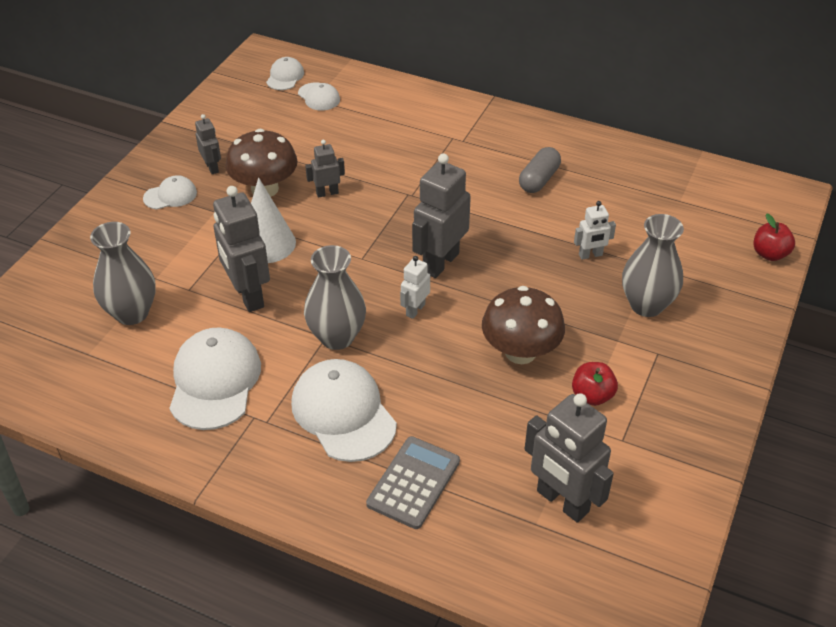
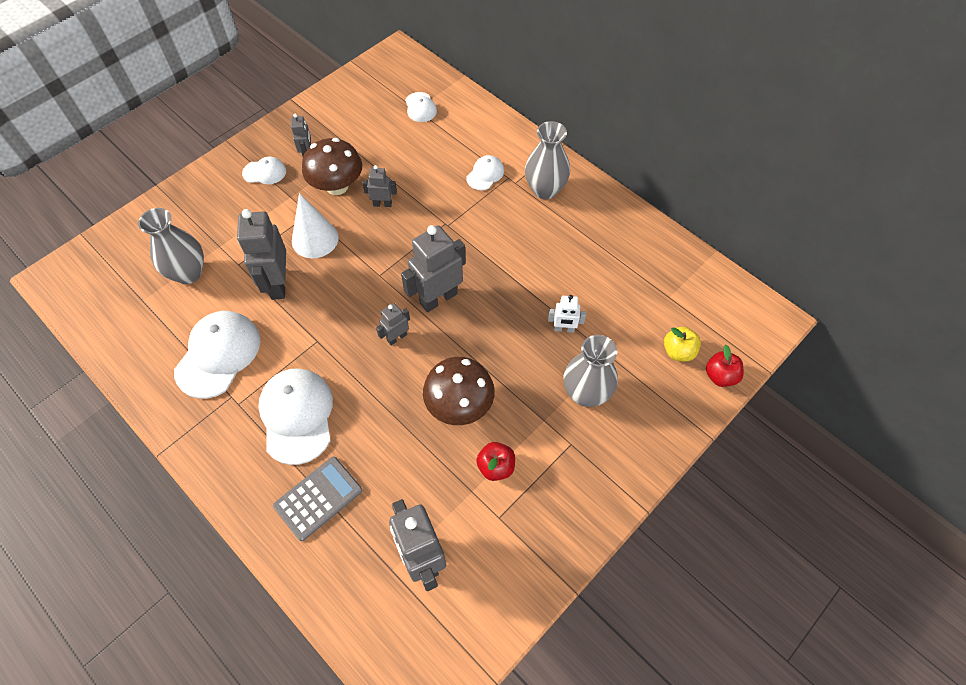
camera: 20 degrees right, 15 degrees up
(285, 76) = (403, 80): white cap -> white cap (485, 174)
(337, 337) = (325, 344): grey vase -> grey vase (545, 189)
(415, 310) = (396, 337): white robot -> grey robot
(539, 180) = (558, 240): grey capsule -> none
(716, 244) = (678, 351): none -> yellow apple

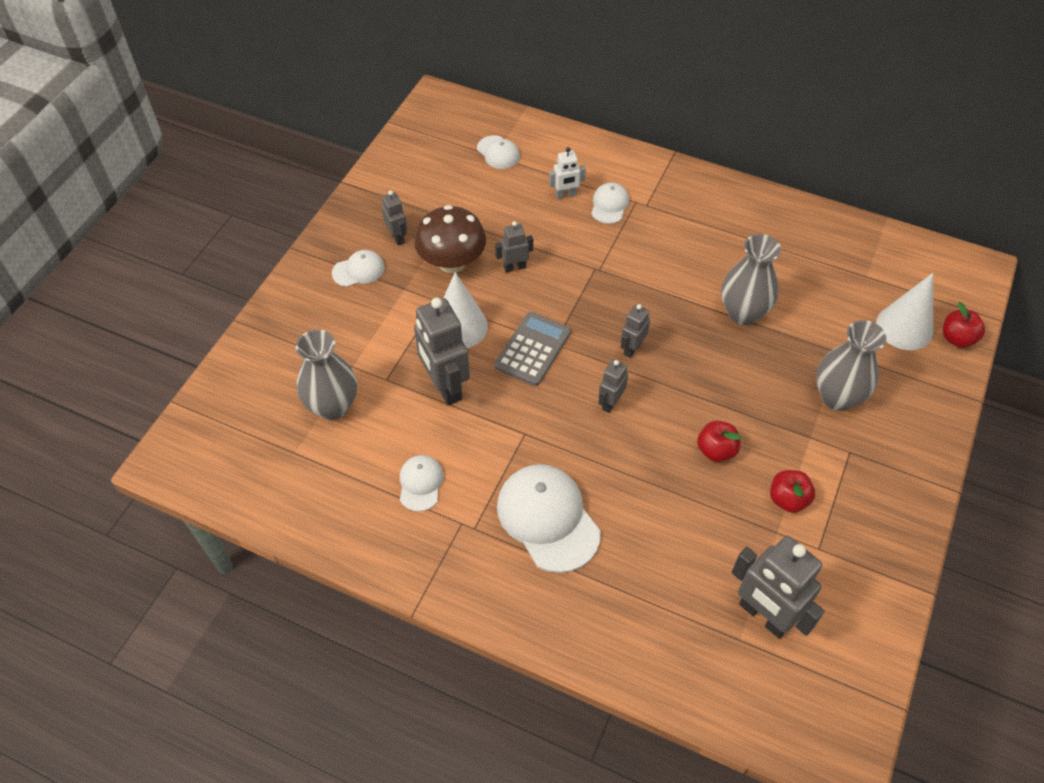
camera: 20 degrees left, 5 degrees down
(218, 355) = (420, 483): white cap -> white cap, size x0.52
(318, 498) = (620, 595): grey calculator -> grey calculator (532, 349)
(438, 298) = (632, 348): grey robot -> grey robot, size x0.52
(459, 405) = (716, 450): brown mushroom -> red apple
(545, 189) = (682, 204): grey vase -> grey vase (743, 313)
(564, 329) = (780, 340): white robot -> white robot (565, 195)
(678, 351) = (904, 327): yellow apple -> white cone

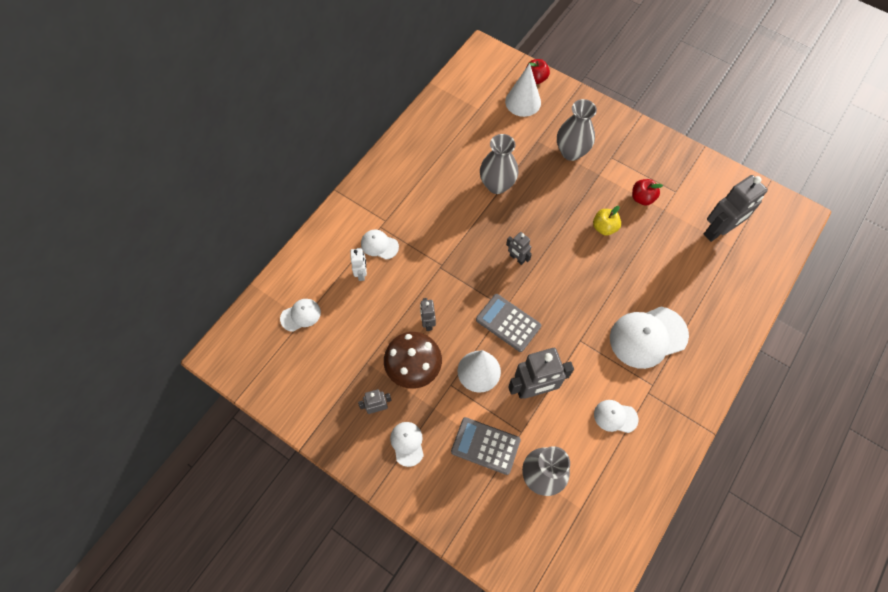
camera: 80 degrees left, 10 degrees up
(364, 344) = (485, 446): none -> grey calculator
(610, 402) = (560, 281): grey robot -> none
(716, 450) = (604, 227): red apple -> yellow apple

